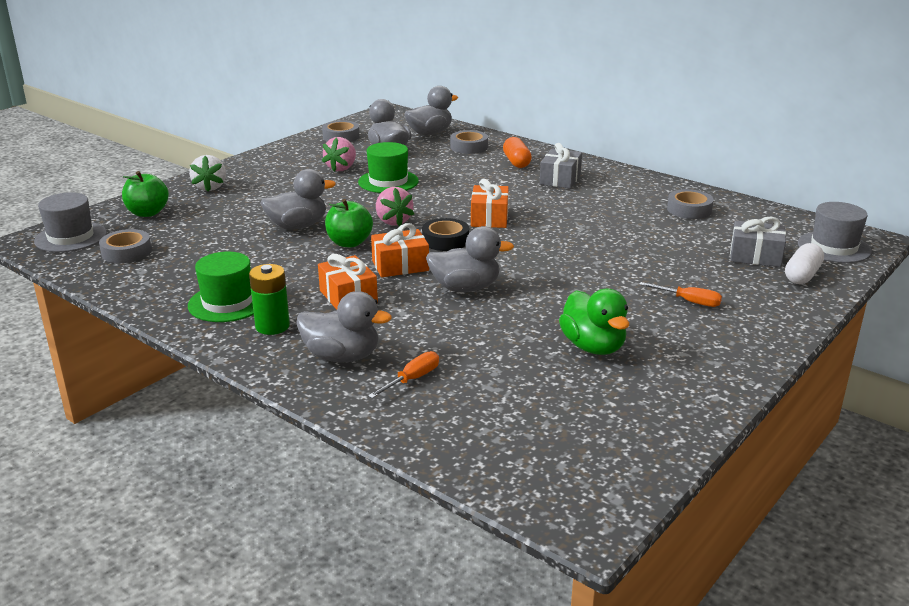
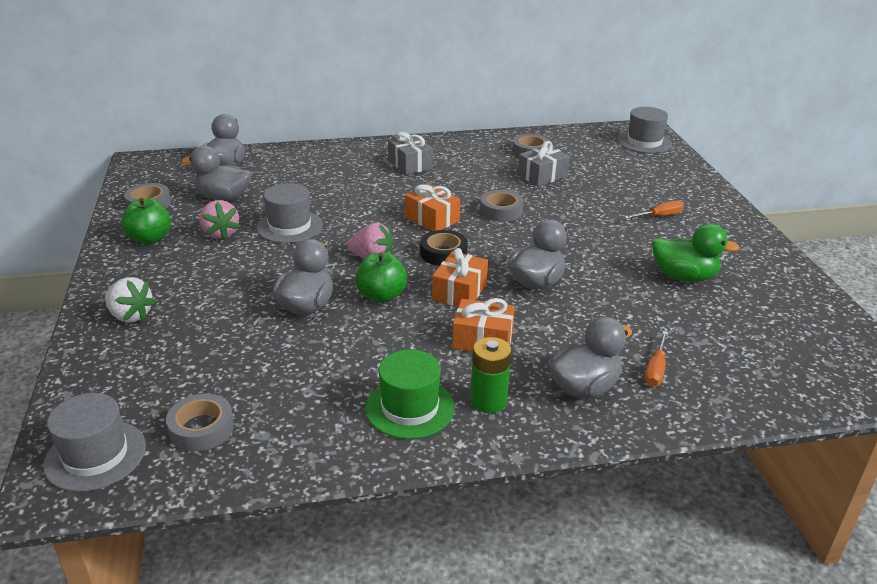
camera: 50 degrees left, 5 degrees up
(147, 213) = (124, 378): green apple -> green apple (150, 238)
(388, 181) = (289, 226): green hat -> grey hat
(412, 379) = (656, 370): orange screwdriver -> orange screwdriver turned 150 degrees counterclockwise
(469, 147) = (286, 166): grey tape -> grey tape (501, 211)
(516, 162) = (350, 164): orange capsule -> none
(755, 256) = (625, 167): grey gift -> grey gift (542, 176)
(802, 275) = (668, 168): white capsule -> none

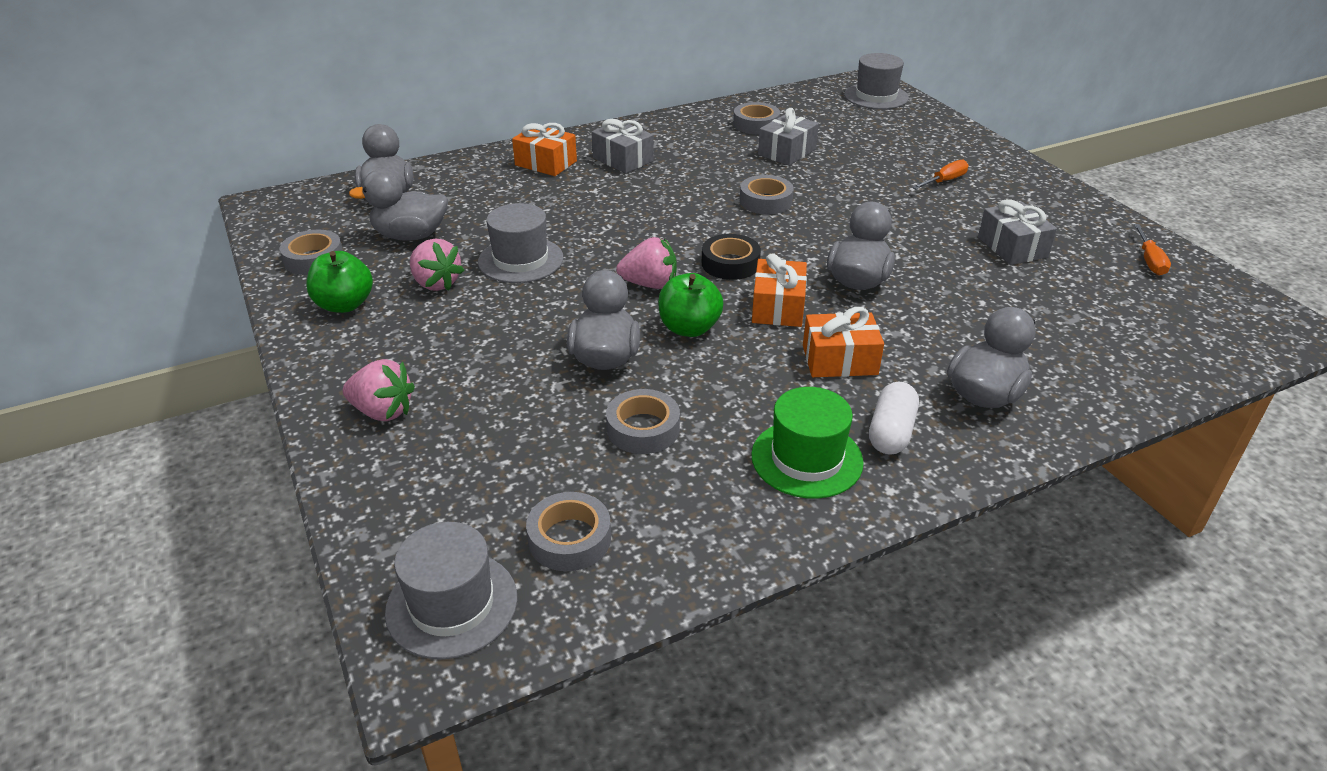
camera: 15 degrees left, 5 degrees up
(130, 316) = (383, 411): white strawberry -> pink strawberry
(302, 362) = (643, 429): none -> grey tape
(432, 219) = (691, 224): orange gift -> orange gift (546, 163)
(488, 401) = (891, 432): green battery -> white capsule
(656, 370) = (1047, 359): orange screwdriver -> orange screwdriver (1149, 261)
(684, 277) = (1012, 247): green duck -> grey gift

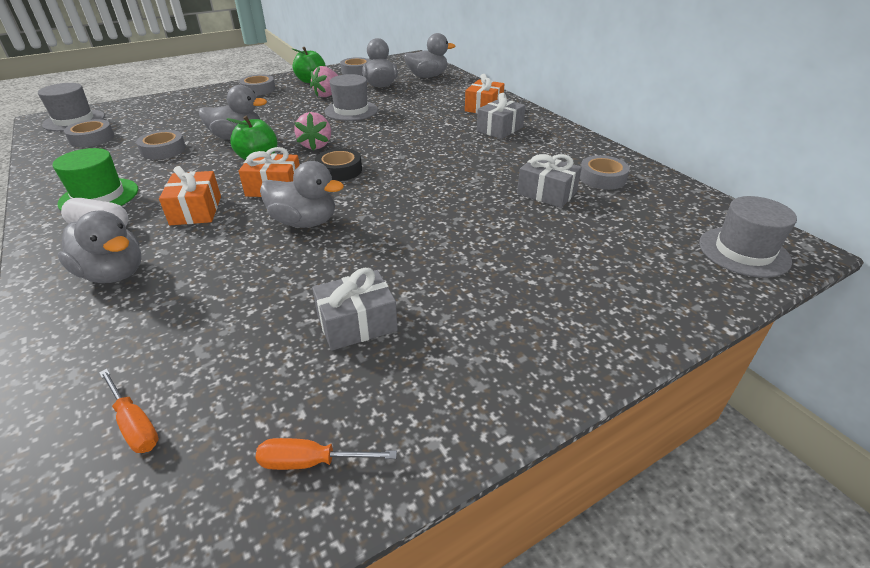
camera: 85 degrees right, 0 degrees up
(383, 411) = (216, 97): pink strawberry -> none
(765, 201) = (442, 183): grey tape -> grey tape (258, 89)
(944, 181) = (515, 287): orange screwdriver -> orange screwdriver (134, 424)

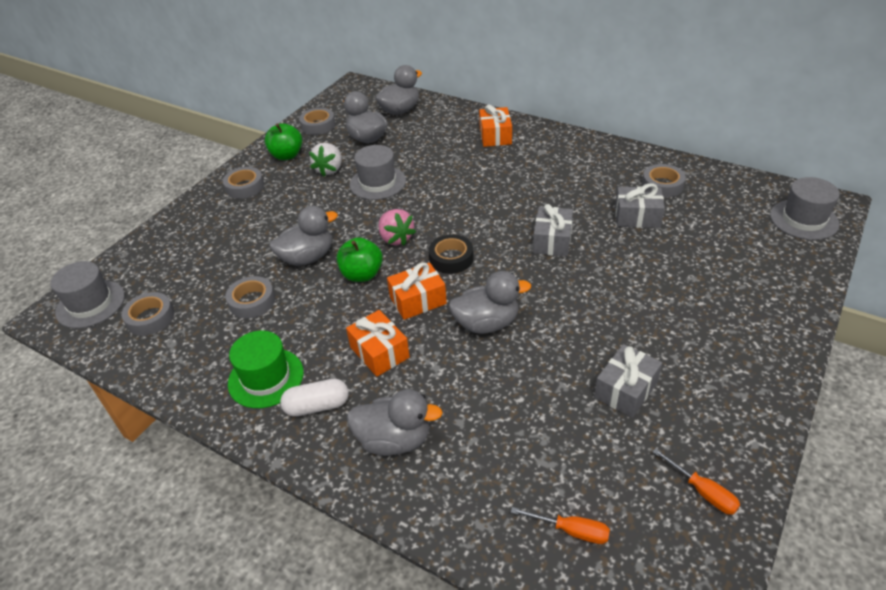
camera: 25 degrees left, 5 degrees up
(311, 462) = (702, 492): orange screwdriver -> orange screwdriver turned 105 degrees counterclockwise
(328, 95) = (329, 170): pink strawberry -> white strawberry
(500, 129) = (535, 159): grey gift -> grey gift (552, 241)

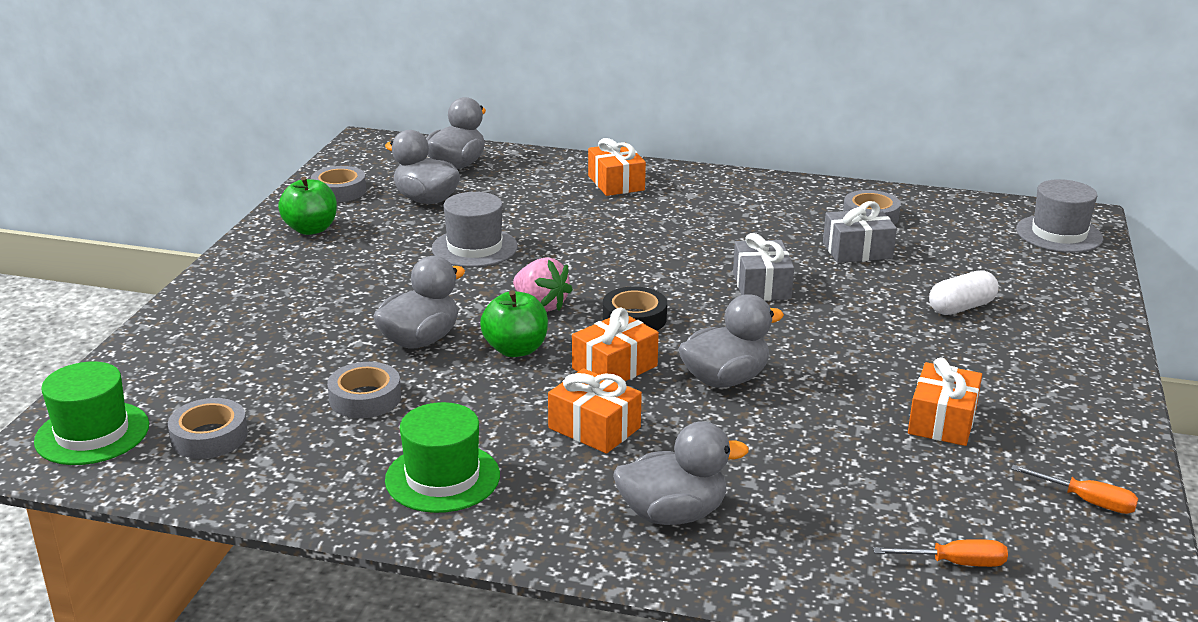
camera: 20 degrees left, 15 degrees down
(90, 304) = (92, 433): grey hat -> green hat
(245, 187) = (265, 271): grey tape -> none
(317, 406) = (540, 496): white capsule -> white capsule (961, 307)
(329, 170) = (390, 239): white strawberry -> none
(625, 390) = (942, 421): grey gift -> orange gift

